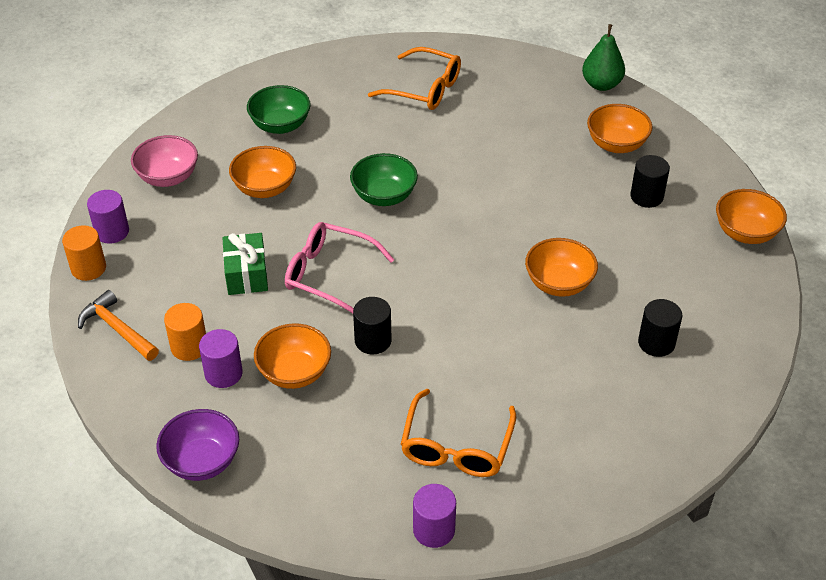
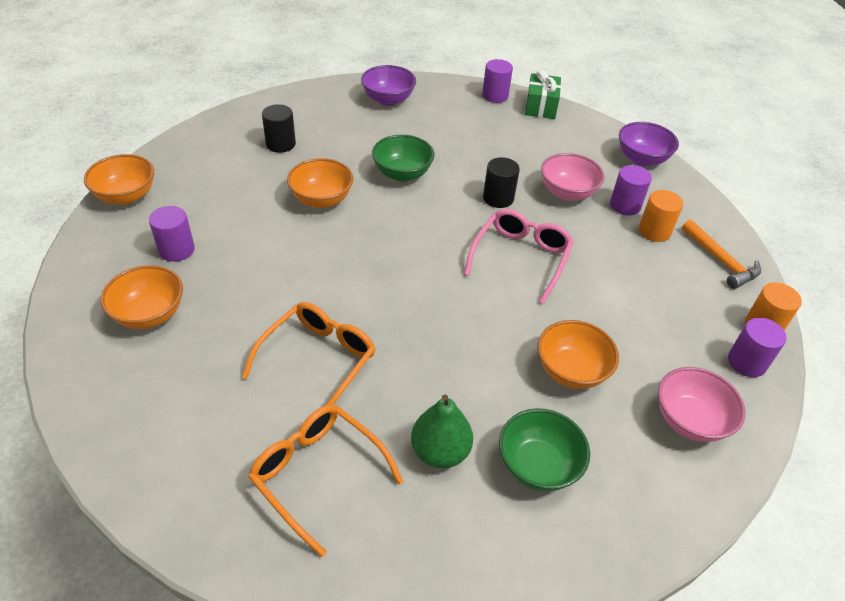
camera: 165 degrees left, 0 degrees up
(246, 274) = (600, 278): green gift -> green gift (541, 106)
(294, 372) = (567, 193): orange bowl -> pink bowl
(329, 274) = (520, 258): pink glasses -> pink glasses turned 105 degrees counterclockwise
(384, 196) = (439, 323): green bowl -> green bowl (402, 174)
(456, 446) = (462, 126): orange glasses -> orange glasses (318, 360)
(580, 467) = (388, 99): none -> purple bowl
(601, 84) = (82, 407): green pear -> green pear (440, 451)
(646, 196) = (176, 250): black cylinder -> purple cylinder

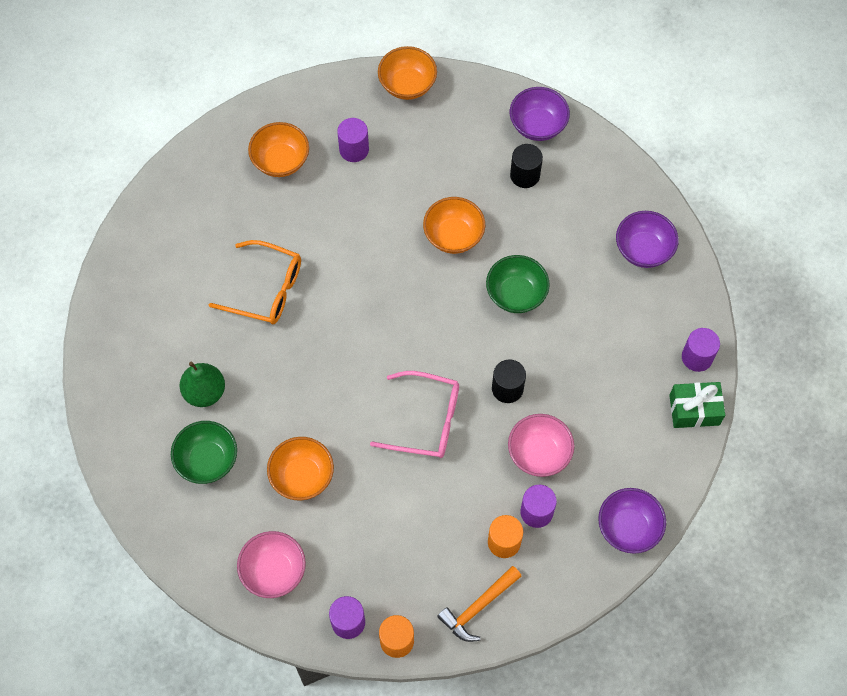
camera: 80 degrees right, 20 degrees up
(233, 127) = (537, 125): none -> purple bowl
(318, 474) = (170, 318): orange glasses -> none

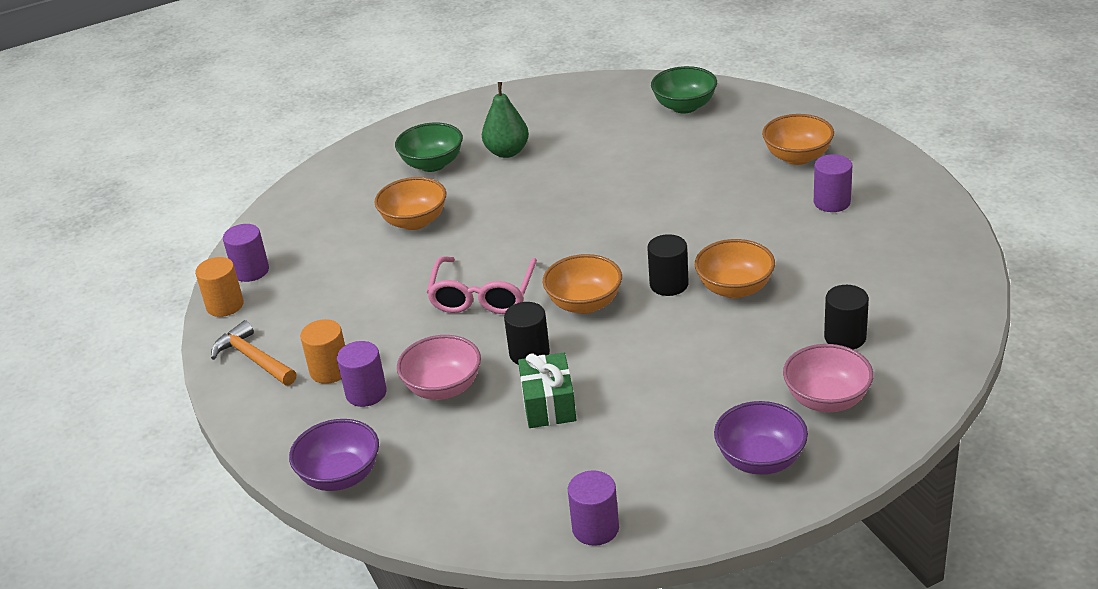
camera: 90 degrees right, 30 degrees down
(266, 289) = (632, 170): orange glasses -> none
(273, 571) = (312, 218): pink bowl -> pink bowl (826, 400)
(407, 85) = (943, 229): orange bowl -> orange bowl (584, 304)
(439, 280) = (669, 284): none -> black cylinder
(516, 294) = (663, 347): green bowl -> green bowl (684, 106)
(537, 125) = (930, 341): purple bowl -> none
(694, 410) = (512, 530): green gift -> green gift (548, 404)

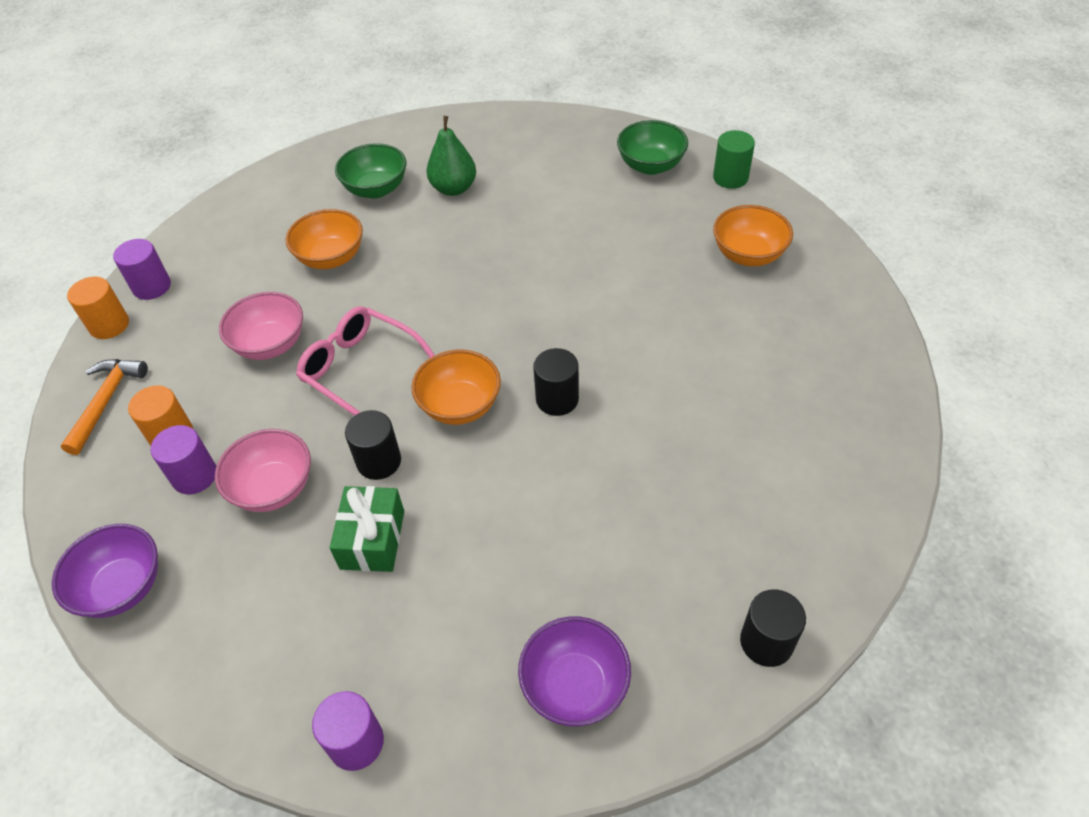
camera: 10 degrees right, 15 degrees up
(253, 359) = (106, 402): orange hammer -> orange hammer turned 45 degrees clockwise
(483, 295) = (361, 370): pink glasses -> pink glasses turned 105 degrees clockwise
(735, 288) = (625, 421): orange bowl -> none
(761, 104) = (730, 178): none -> green cylinder
(826, 400) = (678, 611): pink bowl -> pink bowl (270, 344)
(832, 202) = (767, 324): purple cylinder -> none
(845, 337) = (726, 522): black cylinder -> black cylinder (766, 642)

